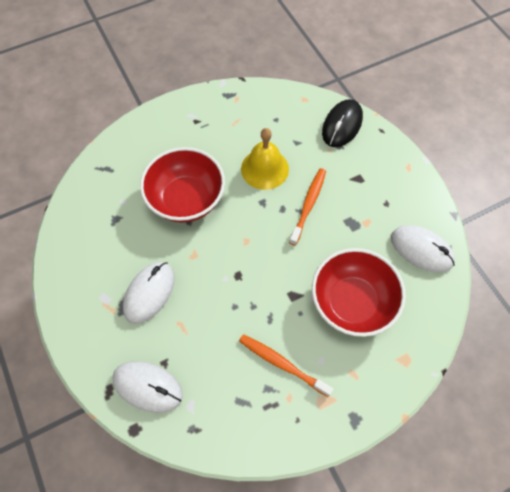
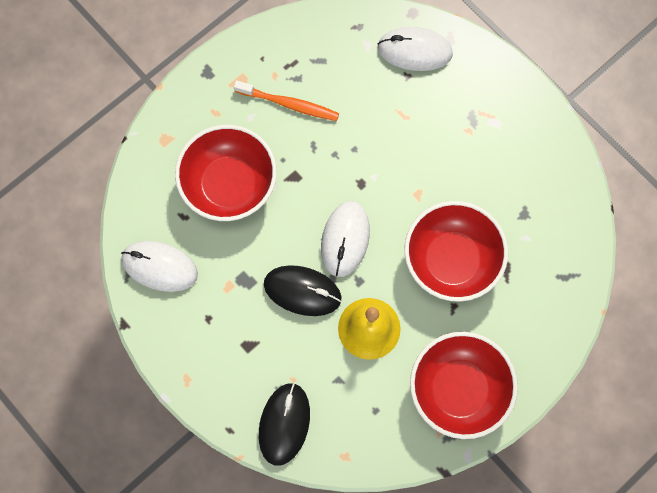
camera: 165 degrees right, 10 degrees up
(149, 293) = (450, 140): white mouse -> white mouse (345, 239)
(214, 118) = (458, 389): none -> red bowl
(308, 205) = (302, 291): orange toothbrush -> black mouse

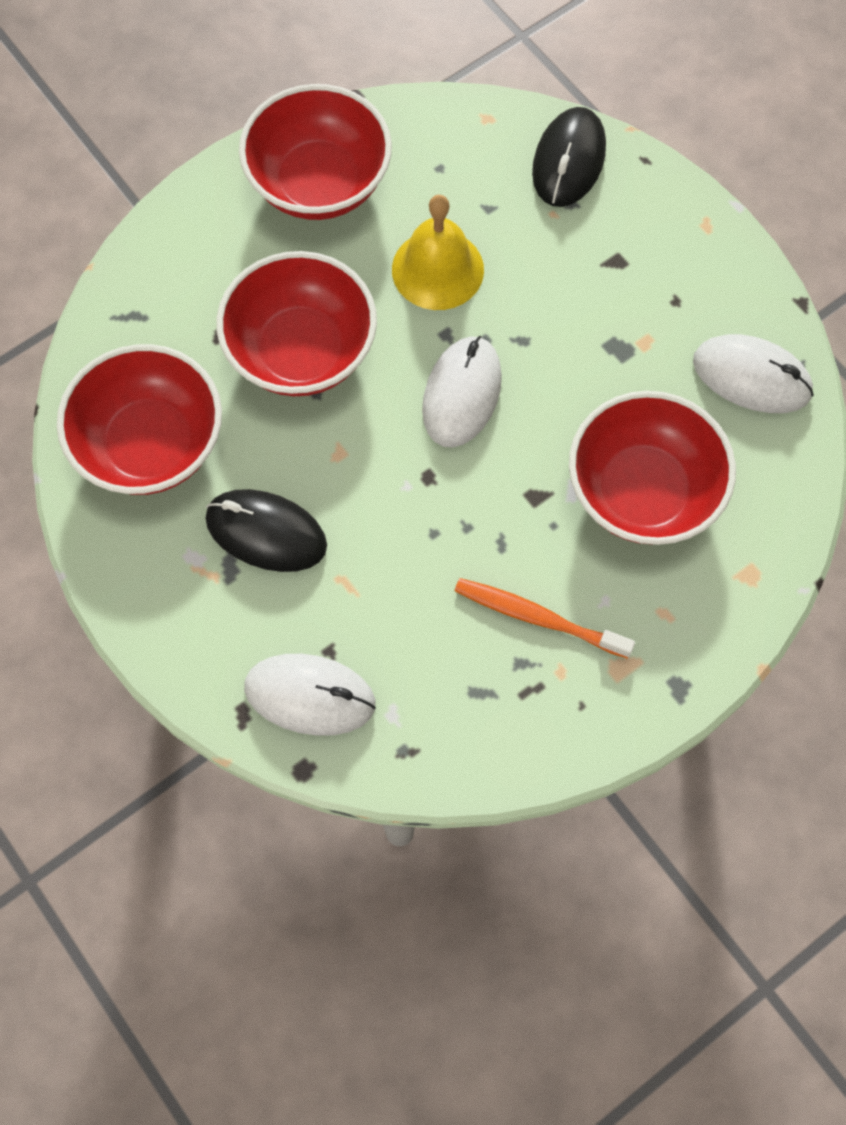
camera: 175 degrees left, 5 degrees down
(302, 291) = (533, 326): black mouse -> black mouse (266, 532)
(535, 189) = (151, 445): none -> red bowl

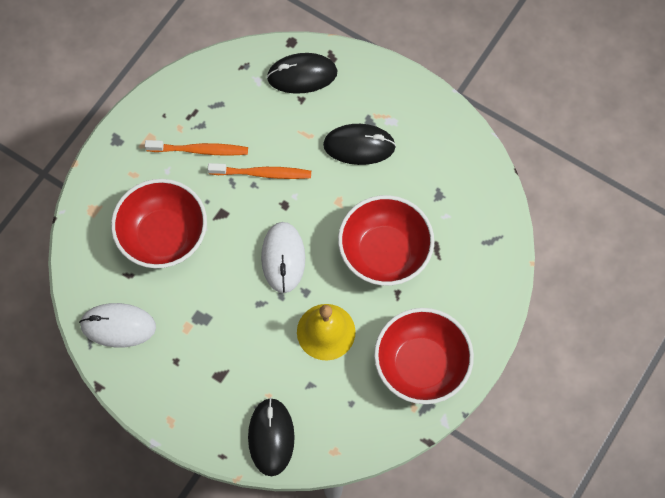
camera: 160 degrees right, 0 degrees up
(151, 445) = (442, 171): red bowl -> none
(310, 696) = (302, 75): white mouse -> black mouse
(445, 540) = (262, 173): none -> orange toothbrush

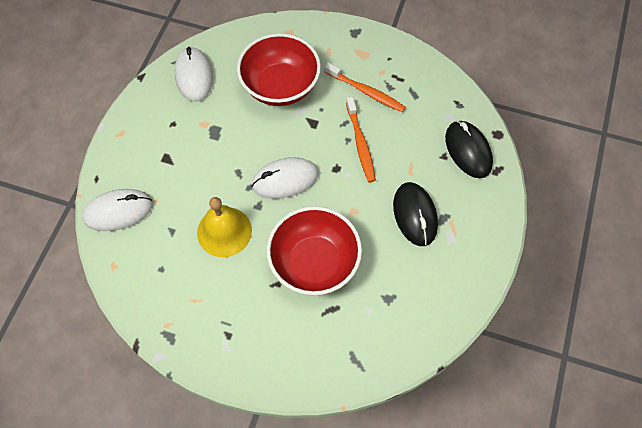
camera: 75 degrees right, 5 degrees down
(200, 150) = (366, 92): orange toothbrush -> orange toothbrush turned 45 degrees counterclockwise
(271, 437) = (118, 211): black mouse -> white mouse
(421, 365) = (210, 322): red bowl -> none

